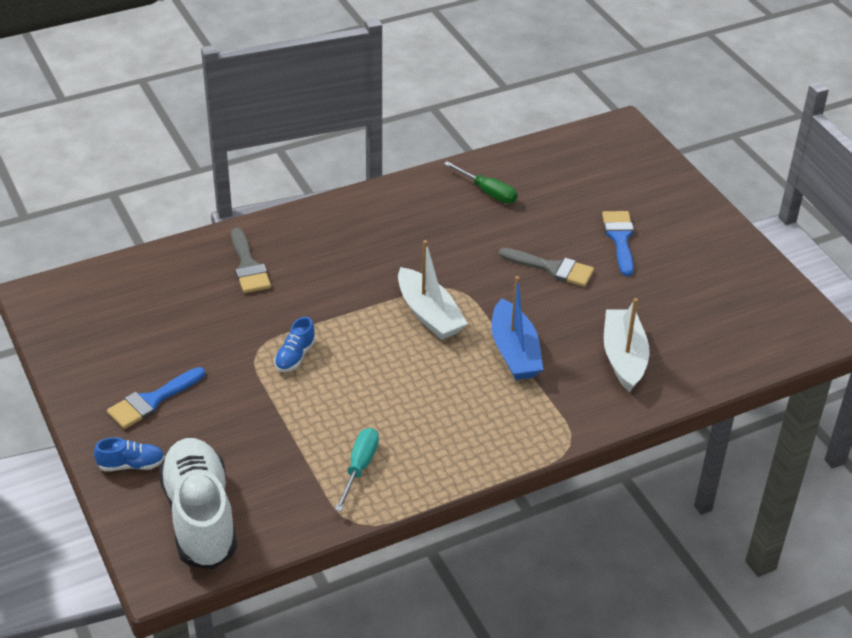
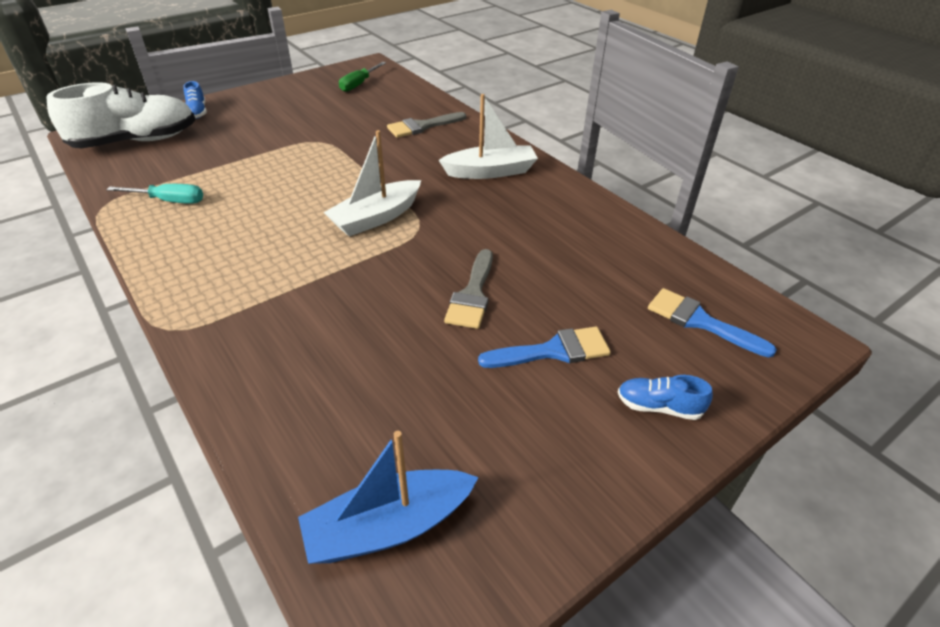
camera: 80 degrees right, 0 degrees up
(152, 401) = (262, 111): blue brush -> blue brush (700, 321)
(295, 356) = (312, 157): blue shoe -> blue shoe (658, 407)
(488, 192) = (590, 237): green screwdriver -> green screwdriver (359, 84)
(514, 352) = (323, 276): blue boat -> blue boat (389, 526)
(623, 357) = (316, 367): white boat -> white boat (490, 171)

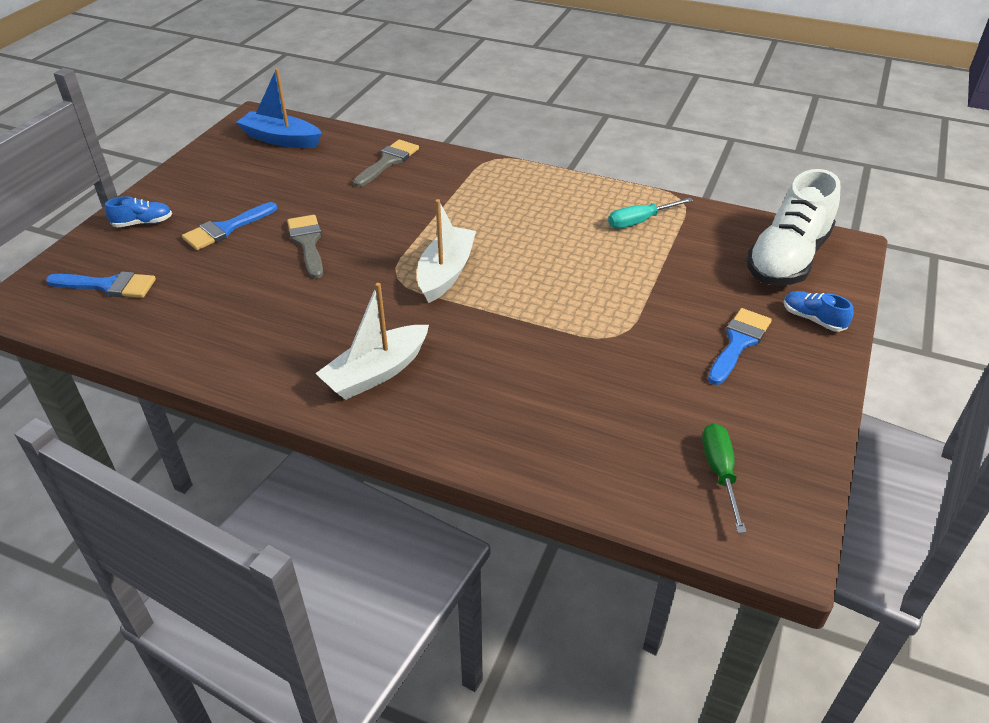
camera: 150 degrees right, 0 degrees up
(258, 117) = (738, 343): none -> blue brush
(389, 526) = (281, 139): blue boat -> blue boat turned 105 degrees counterclockwise
(422, 126) = (525, 416): grey brush -> grey brush (388, 162)

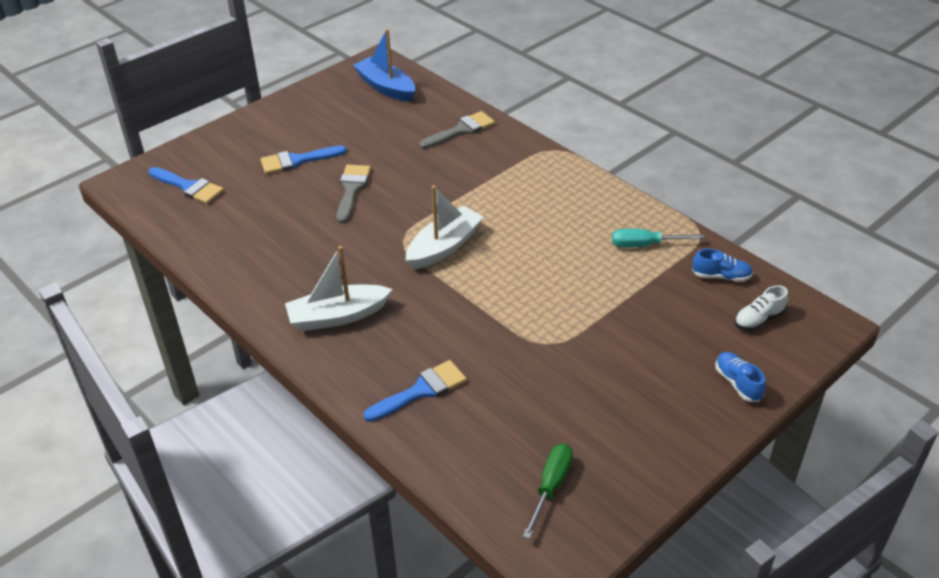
camera: 25 degrees right, 0 degrees up
(143, 223) = (240, 139): blue shoe -> blue shoe (721, 276)
(738, 343) = (651, 383): blue brush -> blue brush (421, 391)
(787, 259) = (758, 319): white shoe -> white shoe, size x0.44

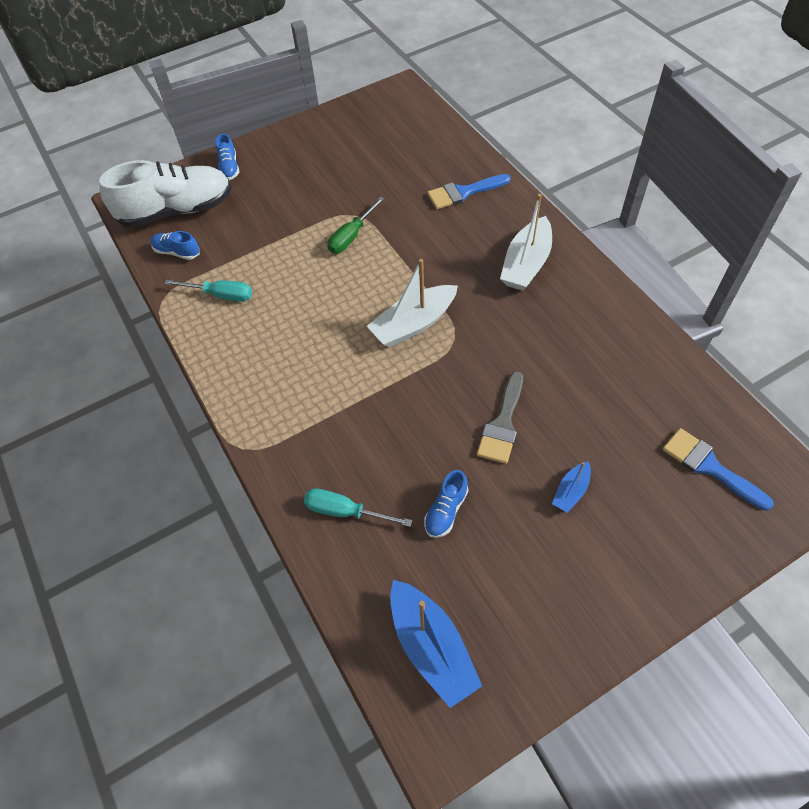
camera: 165 degrees left, 15 degrees up
(297, 161) = (571, 491): blue brush -> blue boat
(337, 316) = (526, 264): white boat -> white boat turned 120 degrees clockwise
(388, 140) = (446, 510): none -> blue shoe
(461, 130) = (345, 511): grey brush -> turquoise screwdriver
(551, 486) = (390, 124): green screwdriver -> green screwdriver (351, 236)
(758, 319) = (177, 211): white shoe -> white shoe, size x2.29

